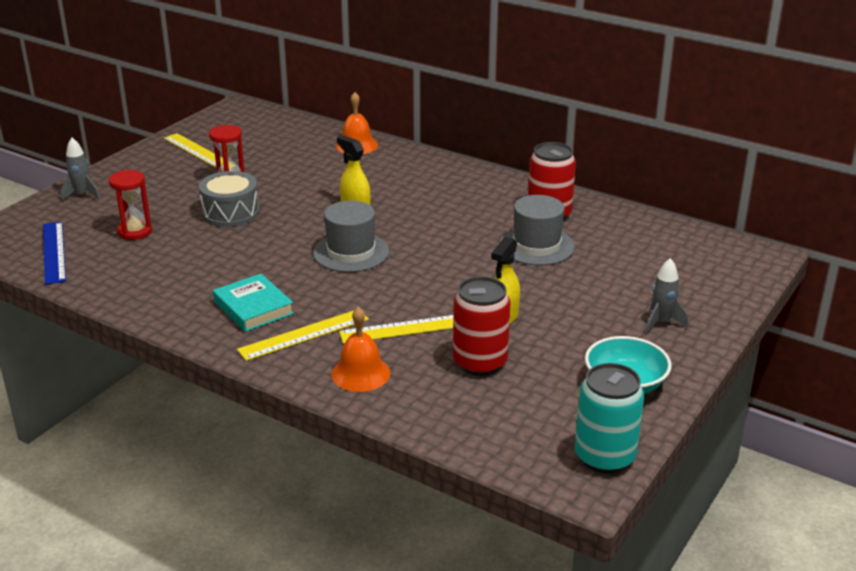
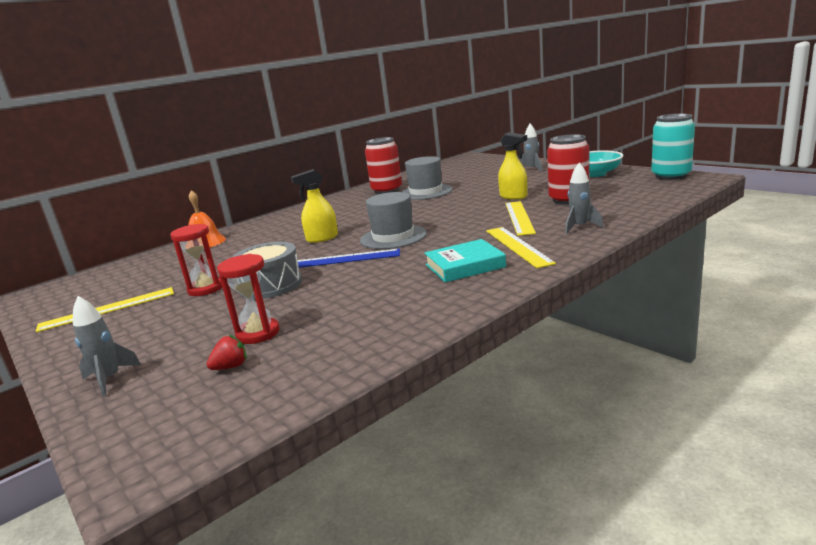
camera: 70 degrees left, 10 degrees down
(53, 252) = (255, 388): blue ruler -> blue ruler (342, 259)
(85, 235) = (231, 367): none -> red strawberry
(360, 373) = (579, 227): orange bell -> grey rocket

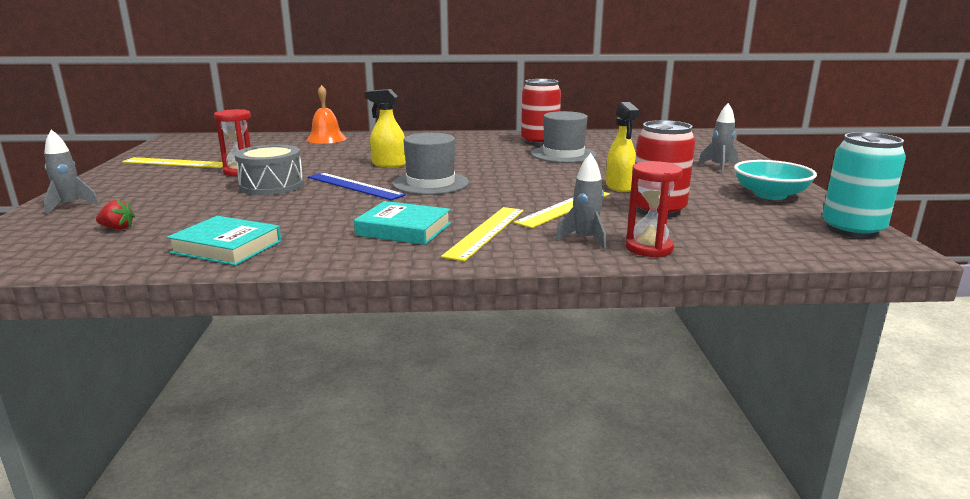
camera: 35 degrees right, 0 degrees up
(258, 333) = (180, 215): red hourglass -> red hourglass (649, 248)
(377, 330) = (227, 247): none -> turquoise book

